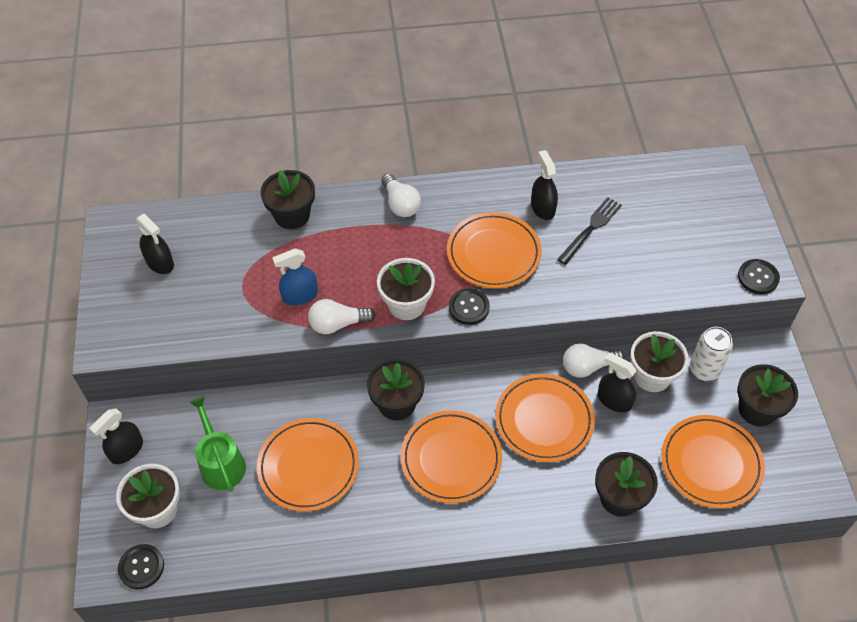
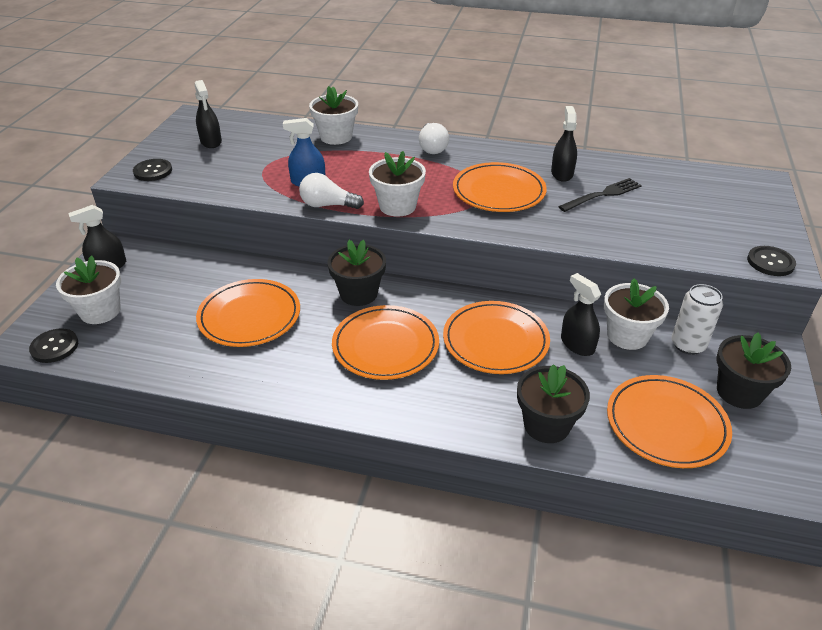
camera: 20 degrees right, 15 degrees down
(221, 463) = (177, 295): green watering can -> none
(292, 215) = (336, 137): black flower pot -> white flower pot
(469, 307) = (454, 220): black button -> black button (153, 171)
(588, 367) = (561, 312): white light bulb -> none

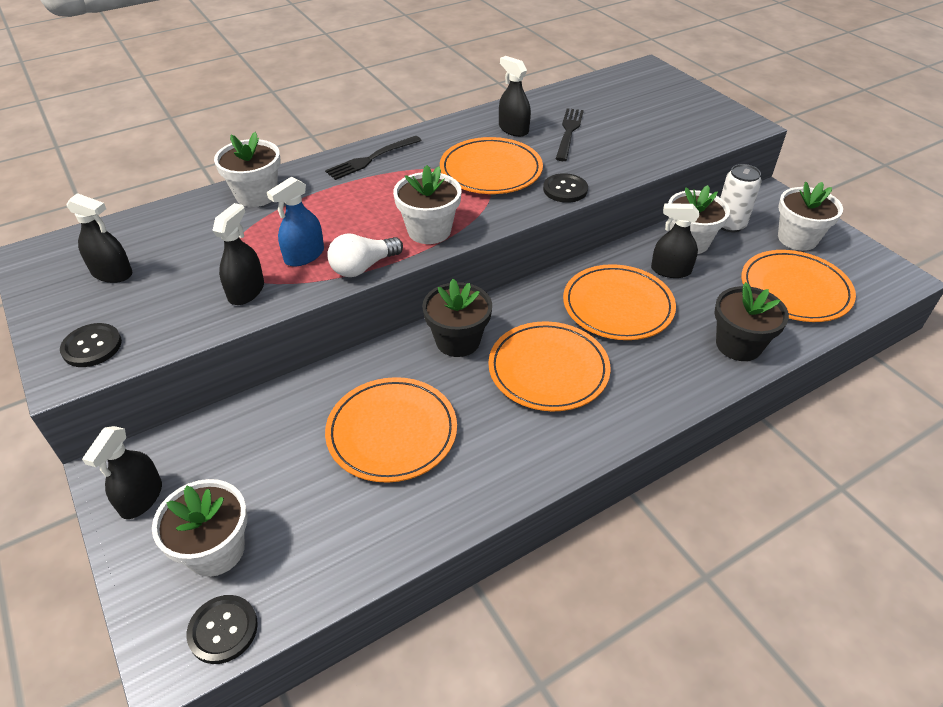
camera: 45 degrees left, 5 degrees up
(252, 184) = (246, 291): none -> black spray bottle
(432, 147) = (371, 159): white light bulb -> black fork
(739, 392) = (797, 238): black flower pot -> white flower pot
(770, 262) = (738, 127): black button -> black button (565, 189)

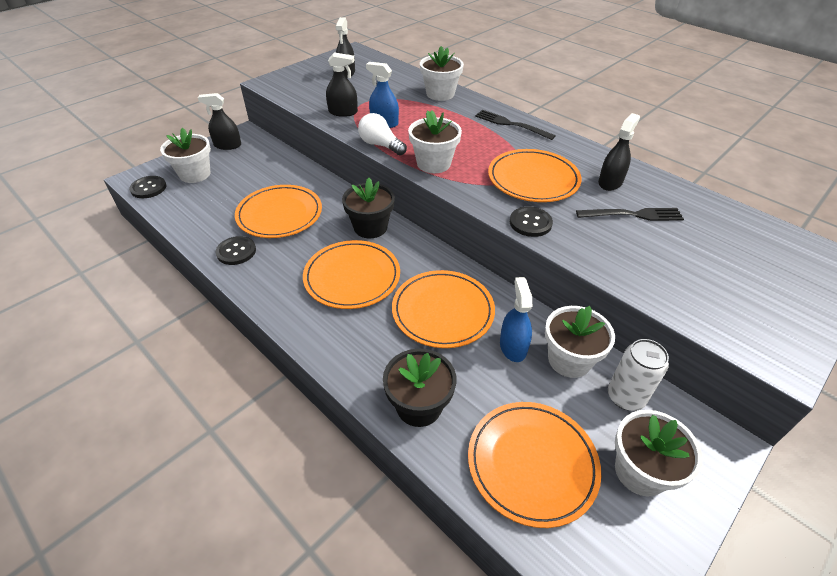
camera: 75 degrees right, 0 degrees up
(92, 346) = (287, 83): black button -> black button (236, 251)
(670, 270) = (513, 346): black spray bottle -> blue spray bottle

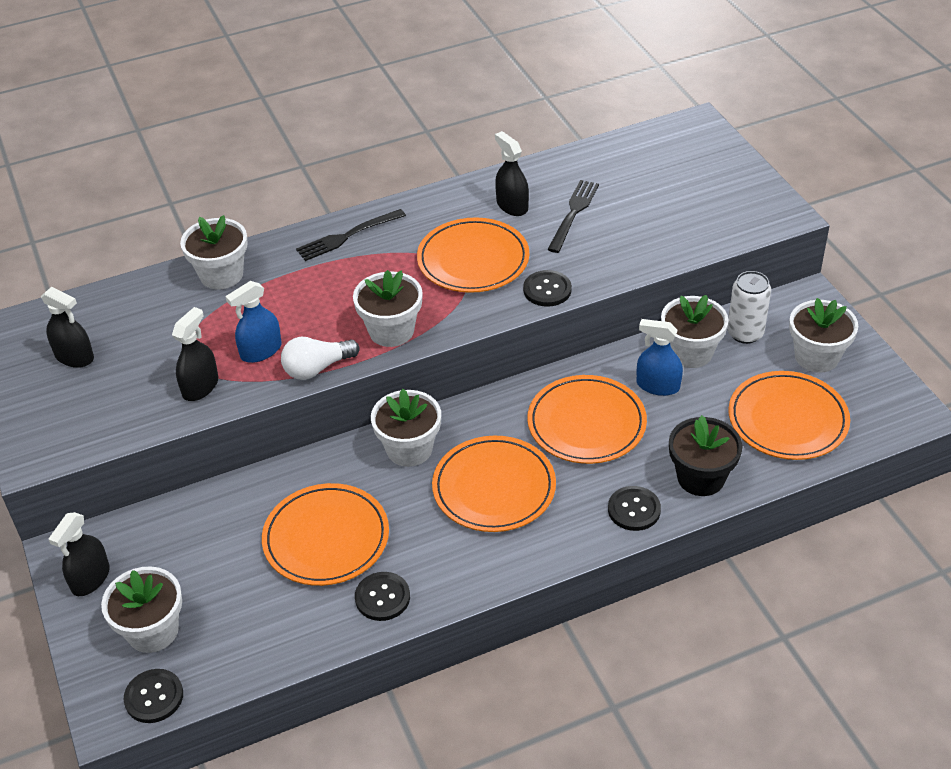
camera: 65 degrees left, 0 degrees up
(362, 366) = (634, 510): none -> black button
(370, 227) = (409, 449): black flower pot -> white flower pot

